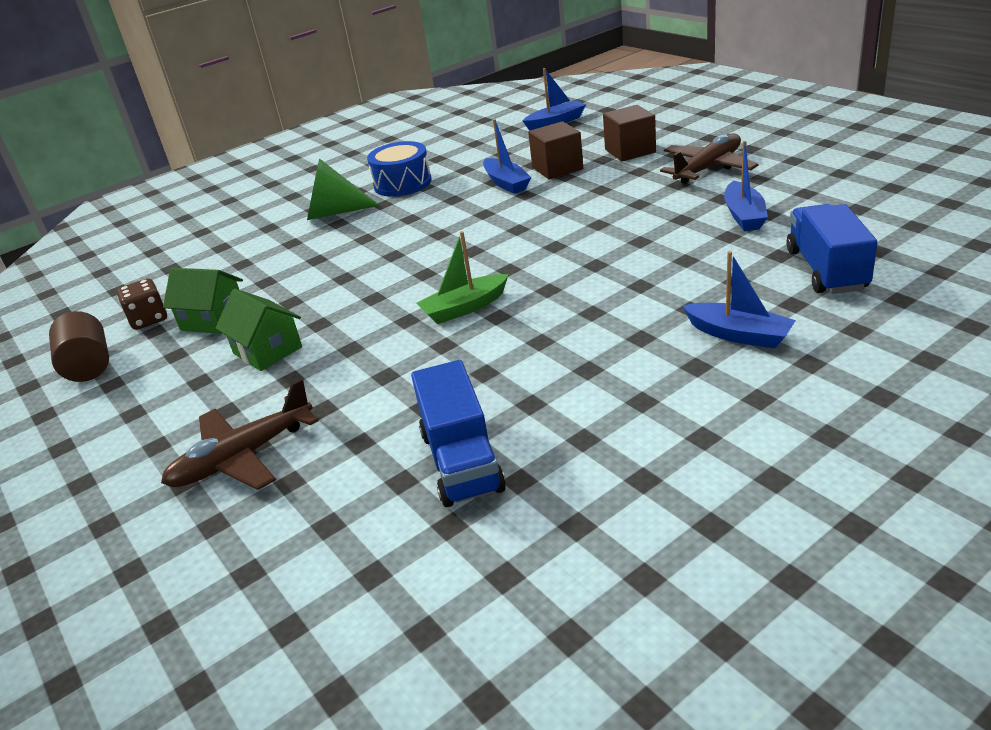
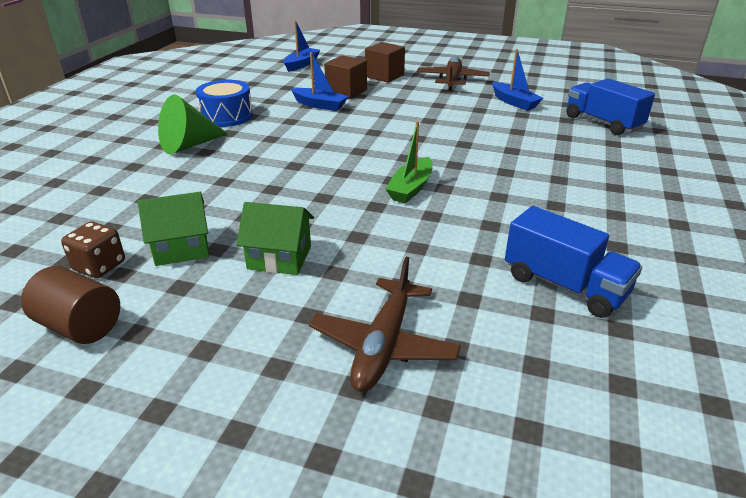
camera: 40 degrees left, 0 degrees up
(738, 334) = (610, 165): blue boat -> none

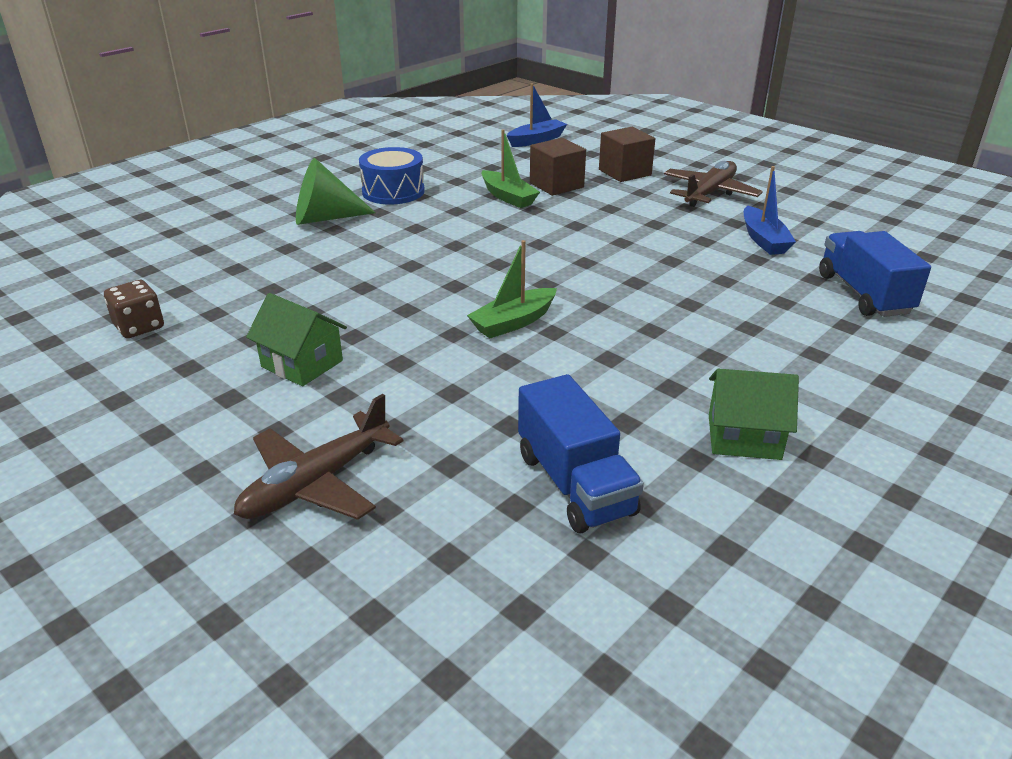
camera: 25 degrees right, 0 degrees up
(80, 326) = (78, 379): brown cylinder -> none
(181, 248) = (222, 329): green house -> green house (744, 437)
(319, 105) = (508, 197): blue boat -> green boat

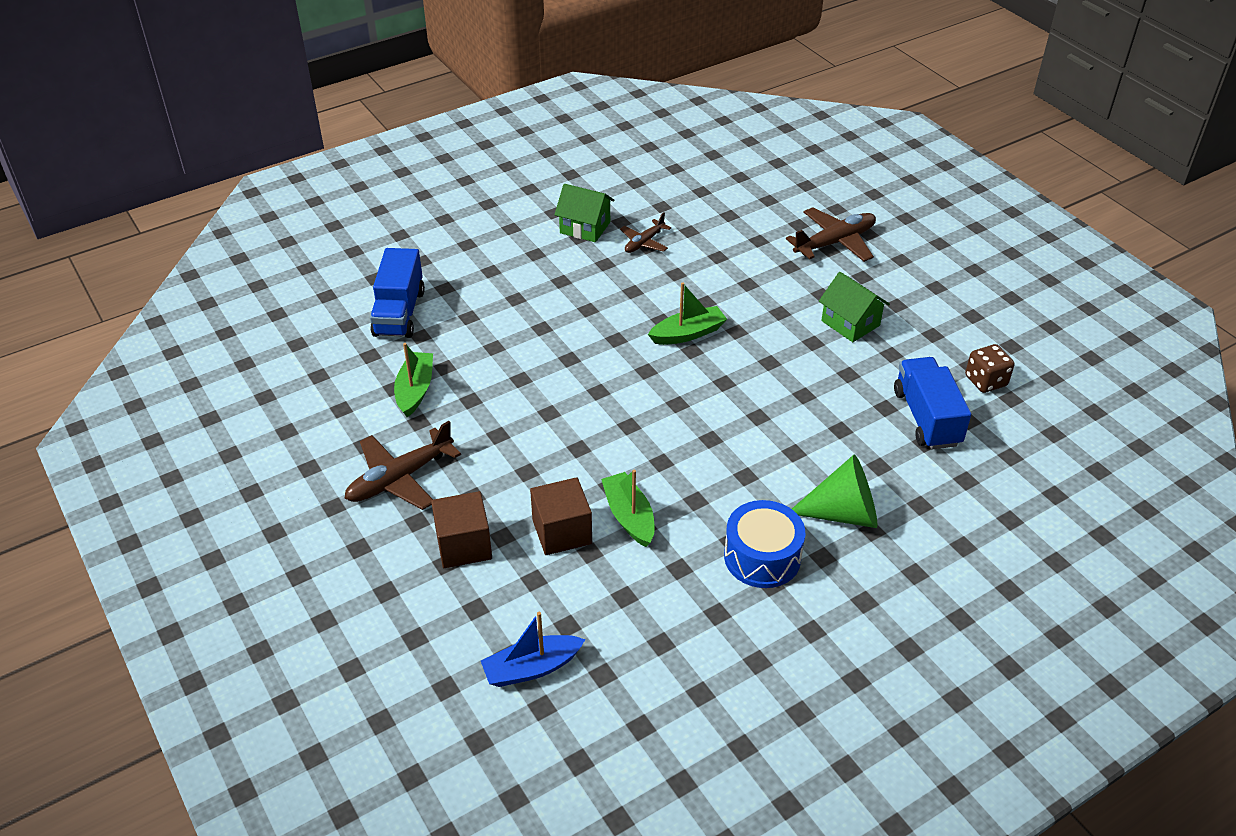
camera: 165 degrees left, 10 degrees up
(575, 484) = (694, 220): blue truck -> blue truck (926, 418)
(635, 428) = (644, 242): none -> brown plane
(763, 240) = (415, 390): blue boat -> green boat

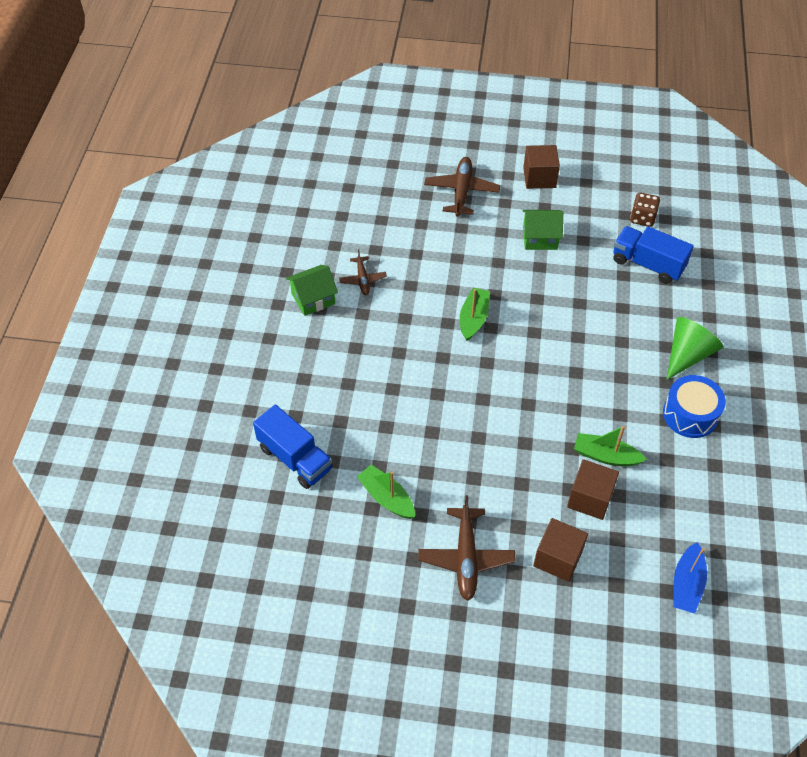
camera: 50 degrees left, 10 degrees up
(929, 281) = (539, 178): none -> brown cube

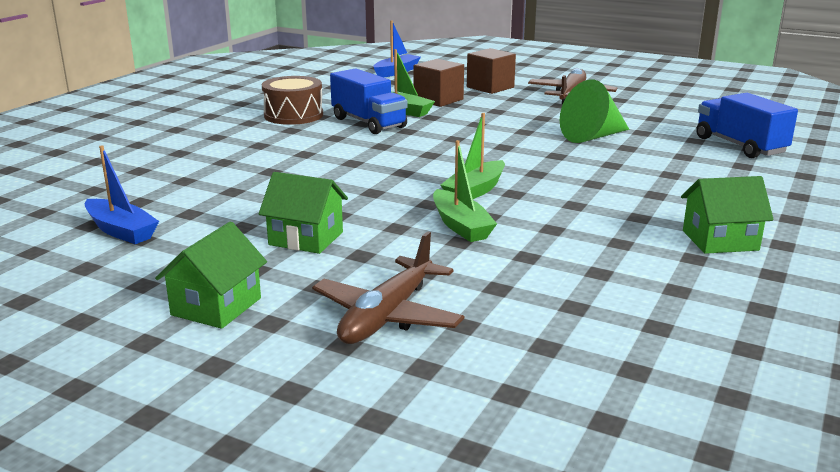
camera: 160 degrees left, 30 degrees down
(362, 279) = (631, 245): brown plane -> none
(387, 498) = (637, 120): green boat -> green boat (460, 226)
(539, 178) = (216, 306): brown cube -> green house
(642, 218) = (121, 231): brown dice -> blue boat
(647, 264) = (186, 193): blue truck -> blue truck (368, 123)
(688, 354) = (243, 138): green cone -> green cone (592, 137)
(690, 414) = (293, 115): blue drum -> brown drum

